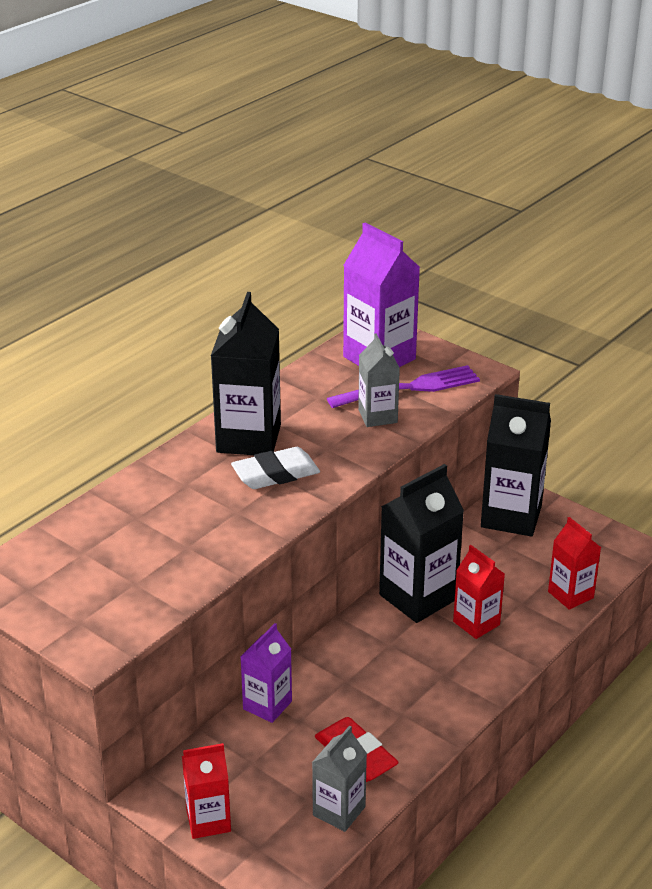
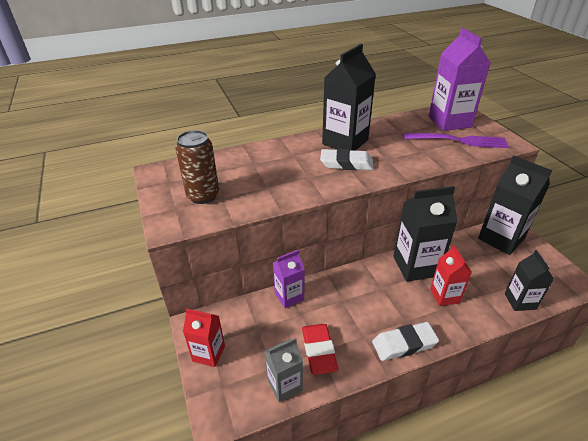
camera: 30 degrees right, 5 degrees up
(104, 591) = (203, 196): none -> brown can
(377, 416) = (429, 150): grey carton -> none
(457, 703) = (404, 344): none -> white eraser
(570, 595) = (520, 301): red carton -> black carton

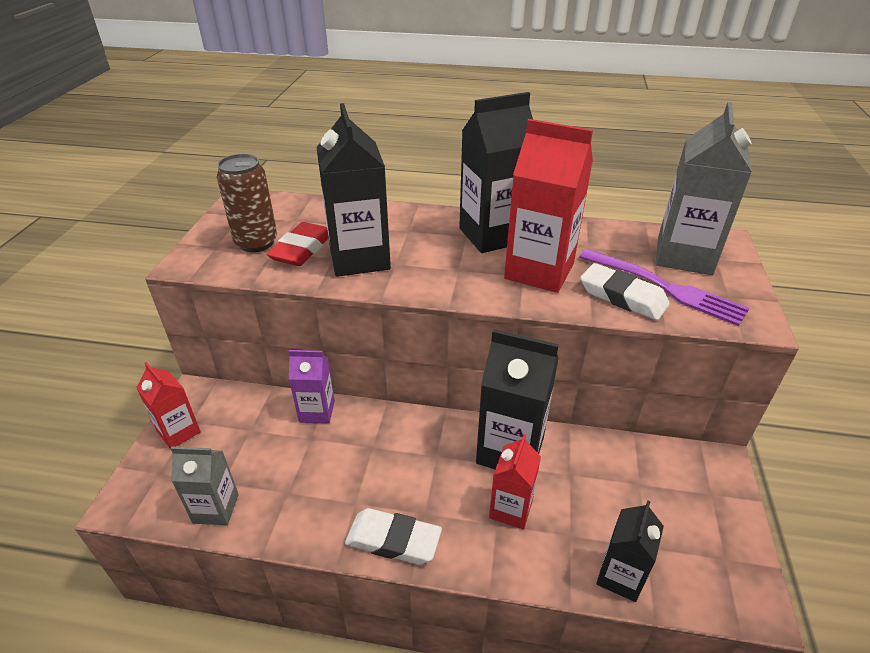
camera: 30 degrees right, 0 degrees up
(319, 351) = (287, 491): red eraser -> red eraser (302, 249)
(346, 163) = (460, 263): white eraser -> white eraser (622, 297)
(392, 153) = (539, 271): none -> red carton
(449, 122) = (684, 256): purple carton -> grey carton
(501, 239) = (683, 473): black carton -> black carton (359, 258)

